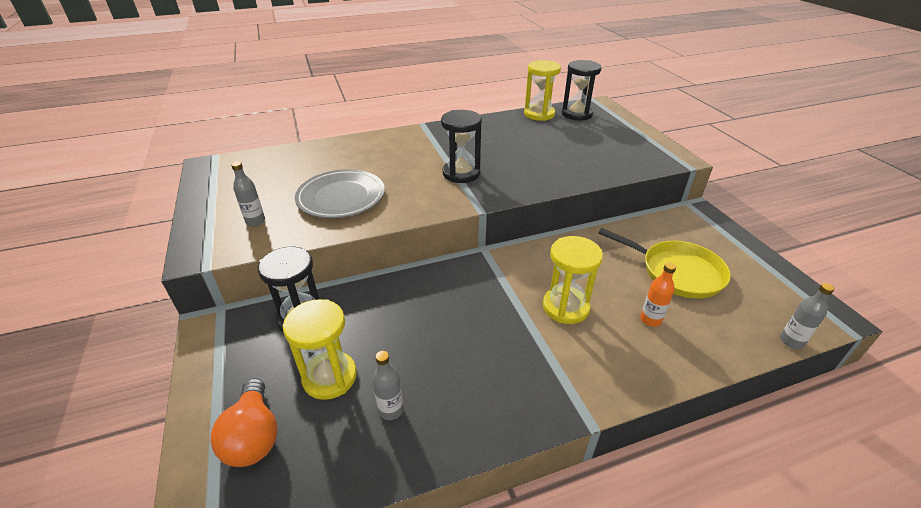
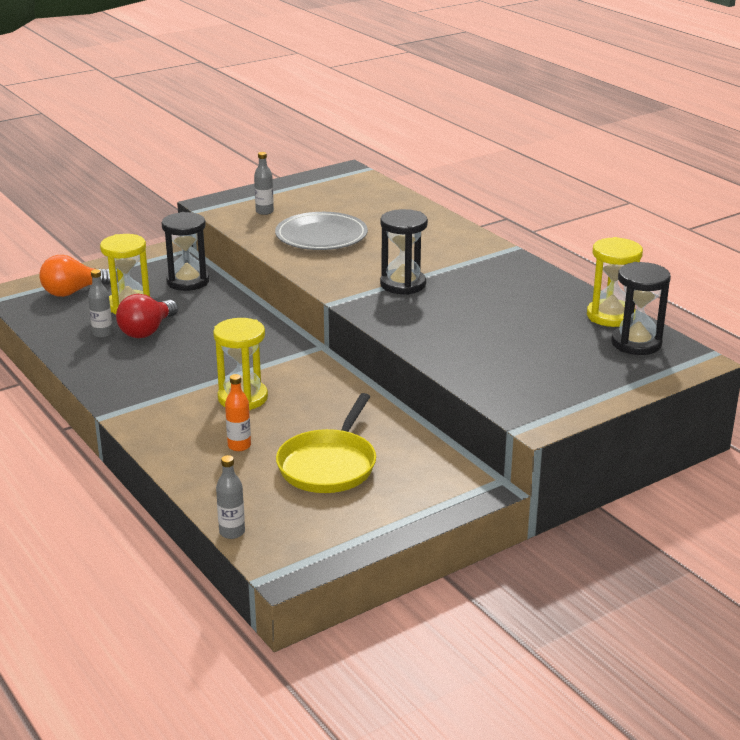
camera: 75 degrees right, 10 degrees down
(403, 365) = (147, 331): none -> red light bulb

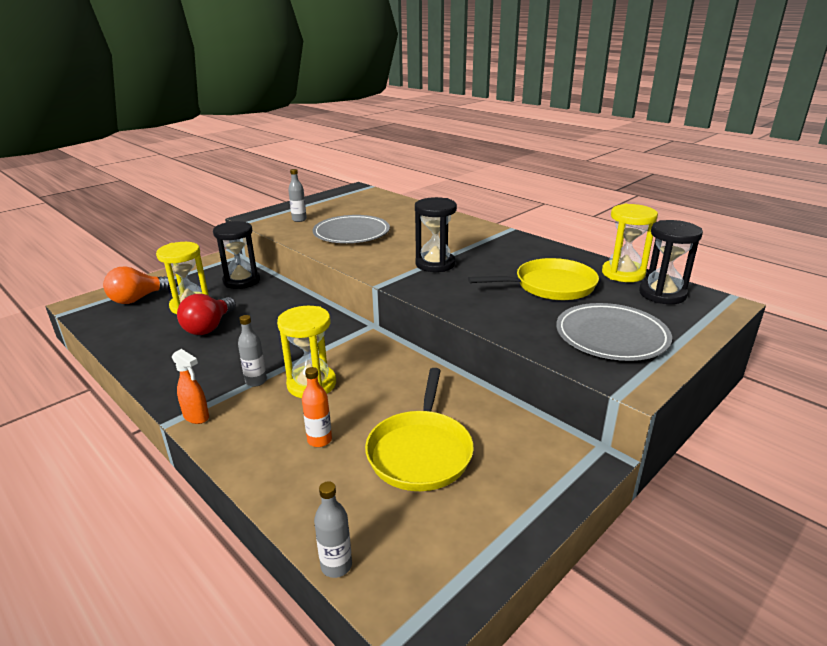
camera: 10 degrees left, 0 degrees up
(102, 333) = (166, 334): grey bottle -> grey bottle (256, 381)
(129, 414) = (196, 417): none -> orange spray bottle
(517, 322) = (550, 286): none -> yellow pan
(547, 379) = (611, 336): none -> grey plate

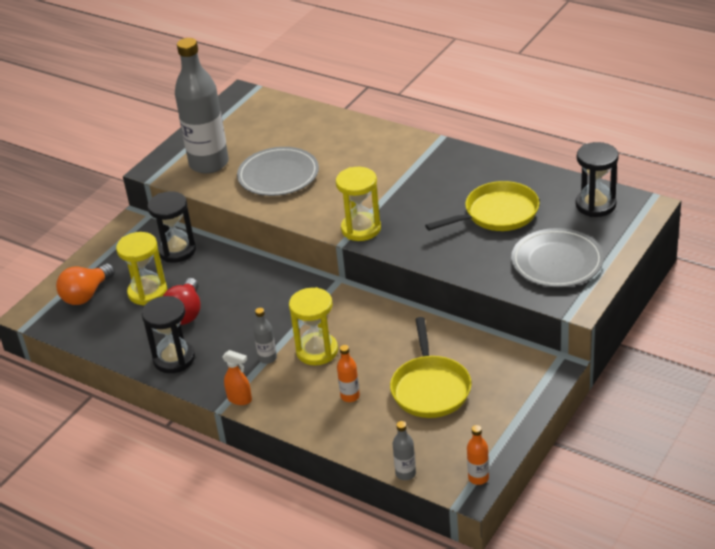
camera: 10 degrees left, 10 degrees up
(299, 219) = (209, 163): grey bottle -> grey bottle, size x2.47
(435, 264) = (383, 205): black hourglass -> black hourglass (174, 359)
(440, 603) = (478, 478): none -> orange bottle
(623, 273) = (560, 184): yellow hourglass -> yellow hourglass (361, 229)

